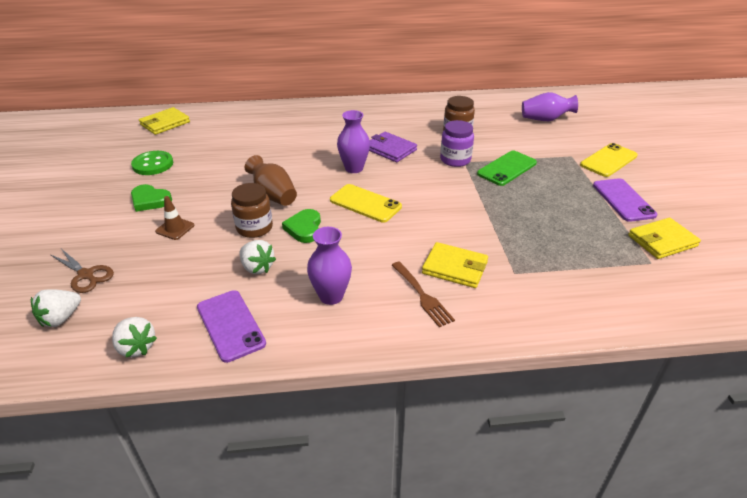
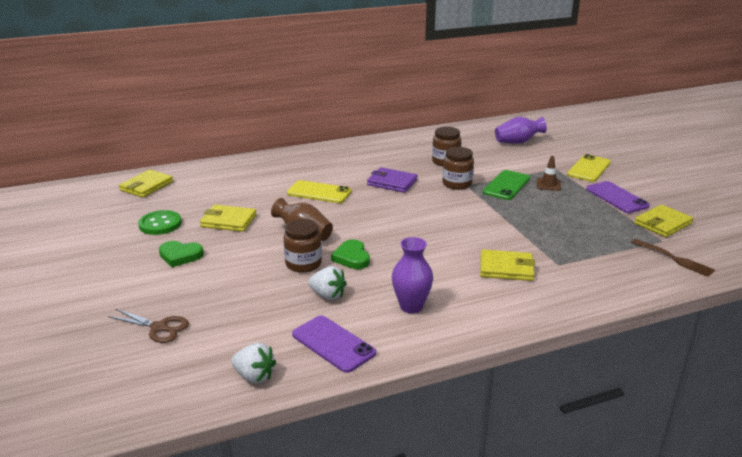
camera: 15 degrees left, 10 degrees down
(61, 318) = (160, 367): white strawberry -> none
(175, 228) = (223, 275): brown traffic cone -> brown traffic cone (548, 184)
(214, 170) = (228, 221): none -> yellow wallet
(354, 168) = (367, 202): purple vase -> none
(365, 203) = (396, 230): yellow phone -> yellow phone (319, 192)
(422, 295) = (491, 293): brown fork -> brown fork (674, 259)
(455, 160) = (457, 184): purple jar -> brown jar

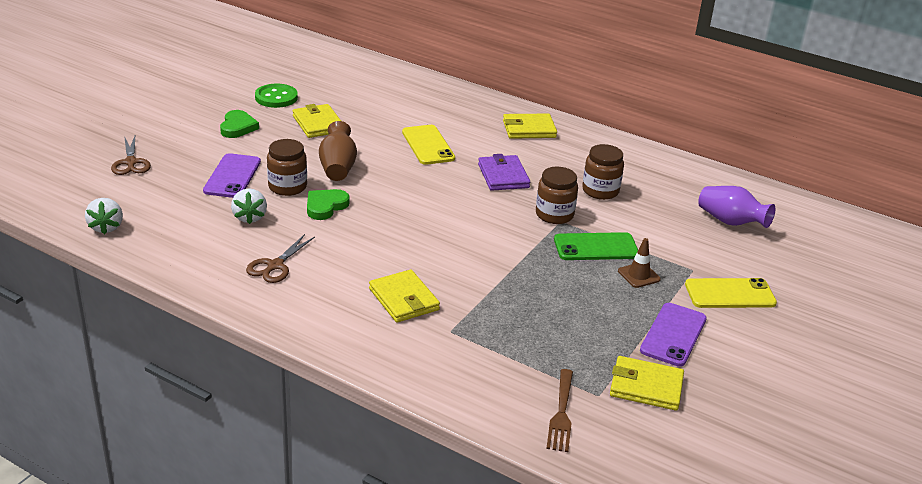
camera: 50 degrees right, 5 degrees up
(147, 186) = (331, 64): yellow wallet -> yellow wallet (529, 129)
(180, 256) = (238, 127): green heart -> green heart turned 150 degrees counterclockwise
(333, 344) = (180, 246): purple phone -> purple phone (232, 176)
(411, 306) = (275, 266): purple vase -> brown scissors

